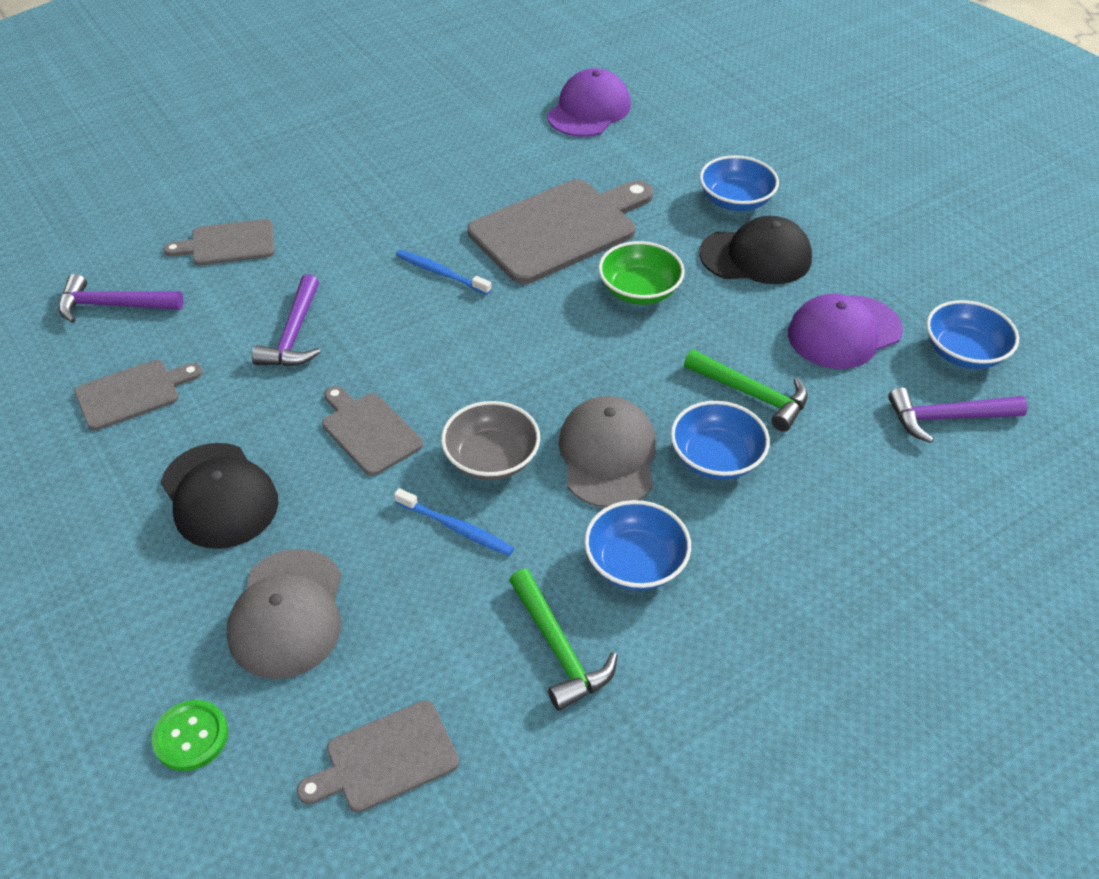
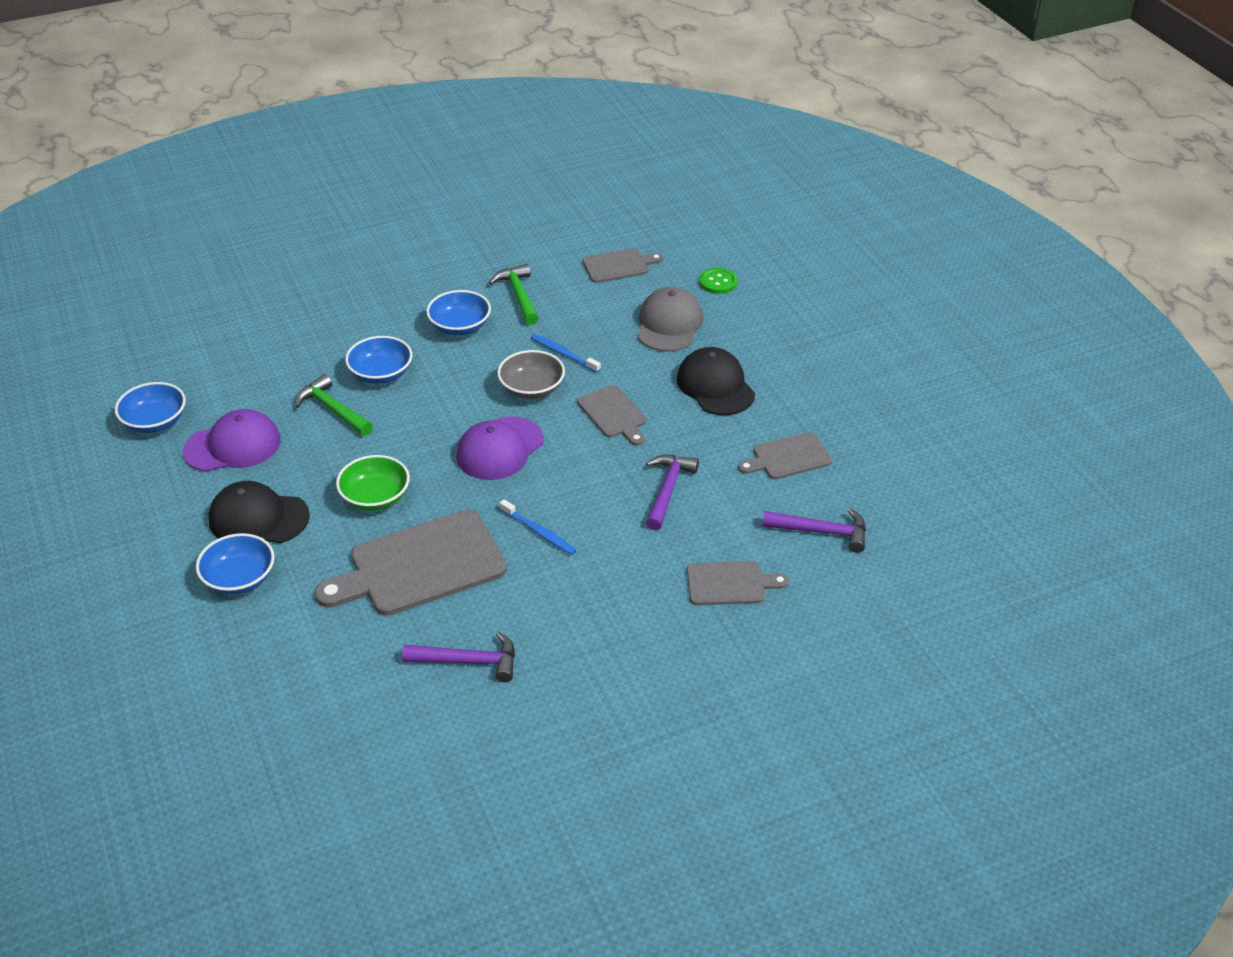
camera: 170 degrees left, 5 degrees down
(589, 110) = (328, 722): purple cap -> purple cap (500, 449)
(608, 455) = (452, 383): grey cap -> none
(947, 418) = (207, 381): purple hammer -> purple hammer (468, 661)

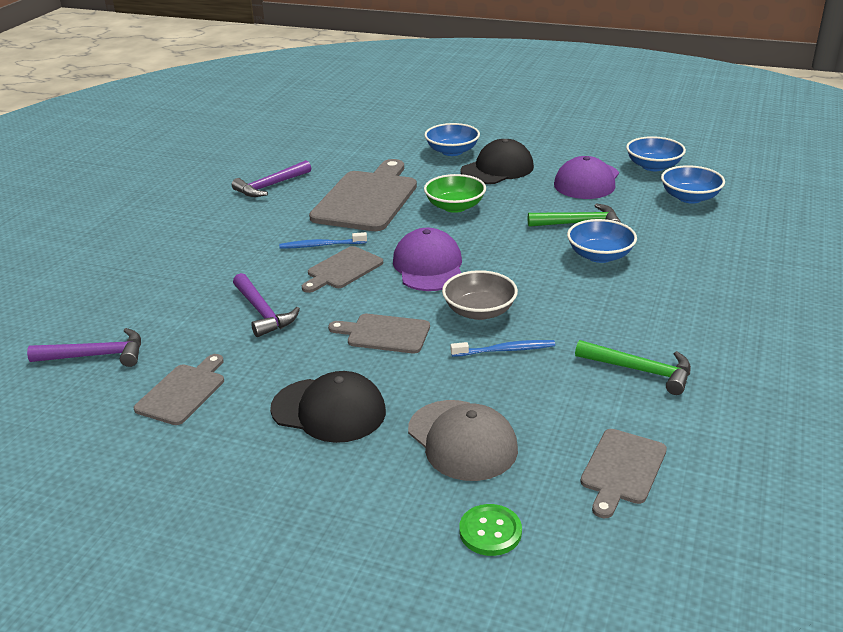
camera: 135 degrees right, 10 degrees down
(460, 326) = (624, 316): blue bowl -> blue bowl (690, 198)
(730, 584) = (143, 289): grey cutting board -> grey cutting board (342, 269)
(821, 532) = (96, 355): purple hammer -> purple hammer turned 150 degrees counterclockwise

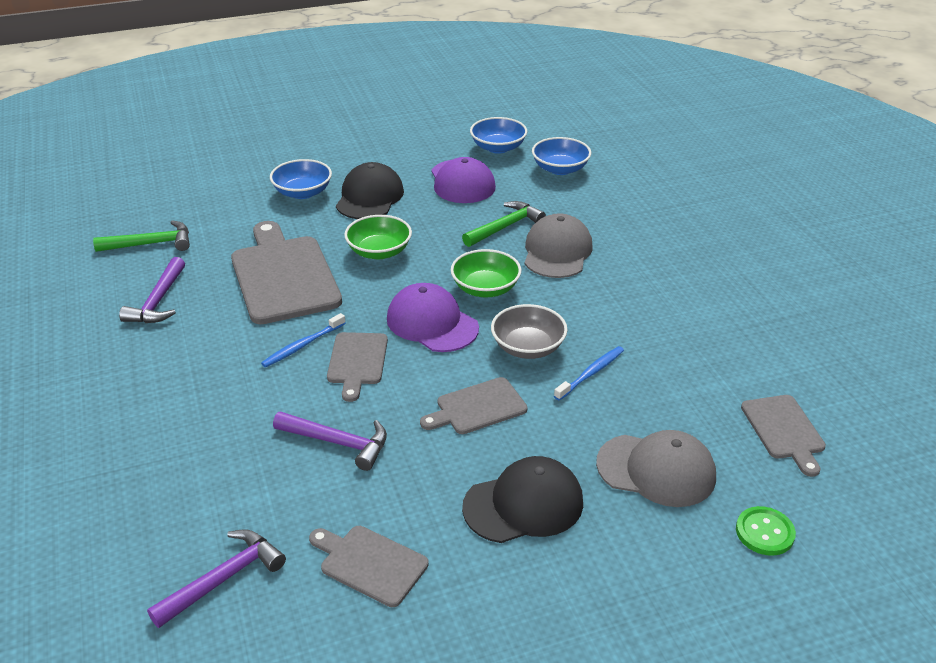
camera: 40 degrees left, 5 degrees up
(183, 392) = (370, 563): grey cutting board -> grey cutting board turned 45 degrees counterclockwise
(502, 259) = (485, 288): none -> green bowl
(600, 255) = (557, 252): blue bowl -> grey cap
(640, 370) = (702, 342): green hammer -> green hammer (151, 244)

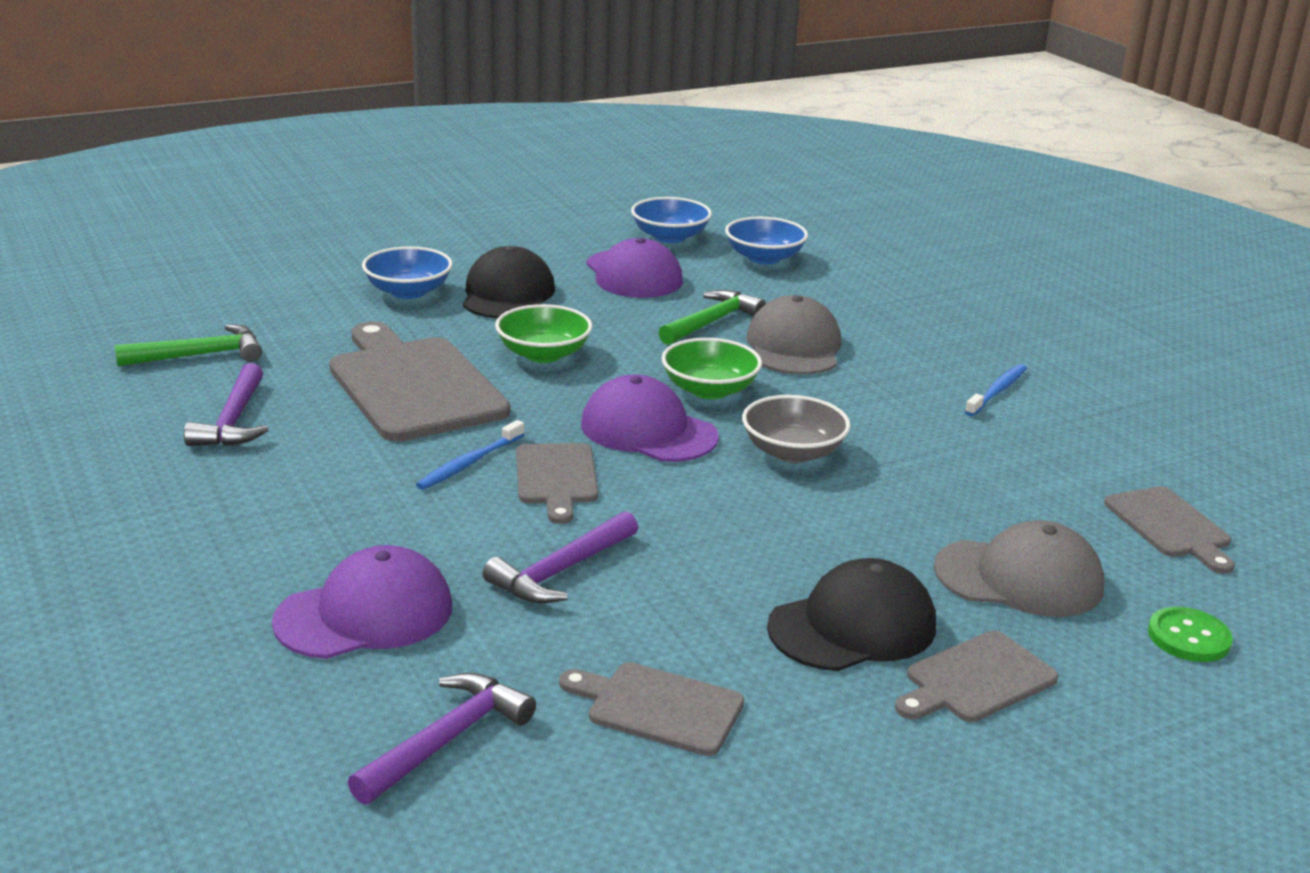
camera: 10 degrees left, 10 degrees down
(199, 470) = (365, 614): none -> purple cap
(338, 442) = (561, 571): purple hammer -> purple hammer turned 120 degrees clockwise
(477, 407) = (747, 521): grey cutting board -> grey cutting board (975, 679)
(591, 373) = (890, 476): blue toothbrush -> blue toothbrush (997, 391)

